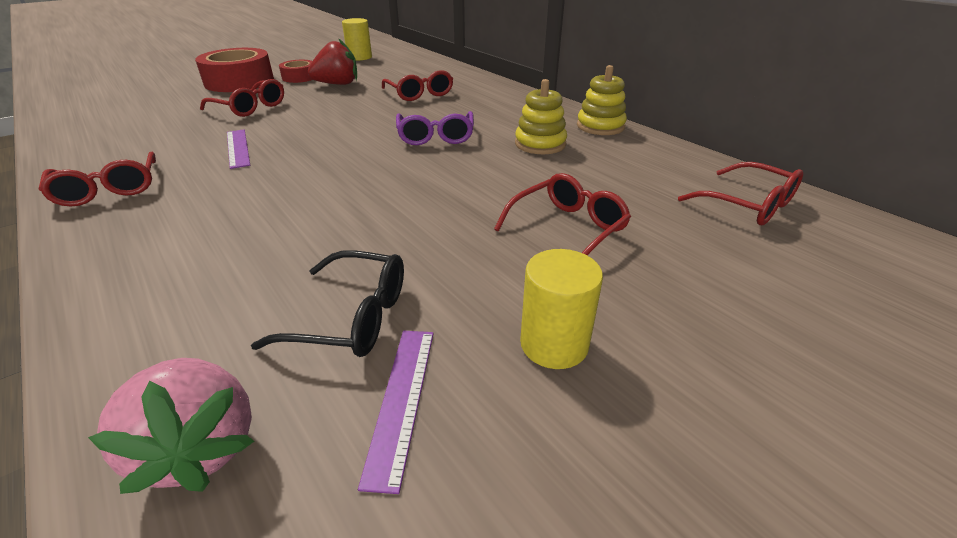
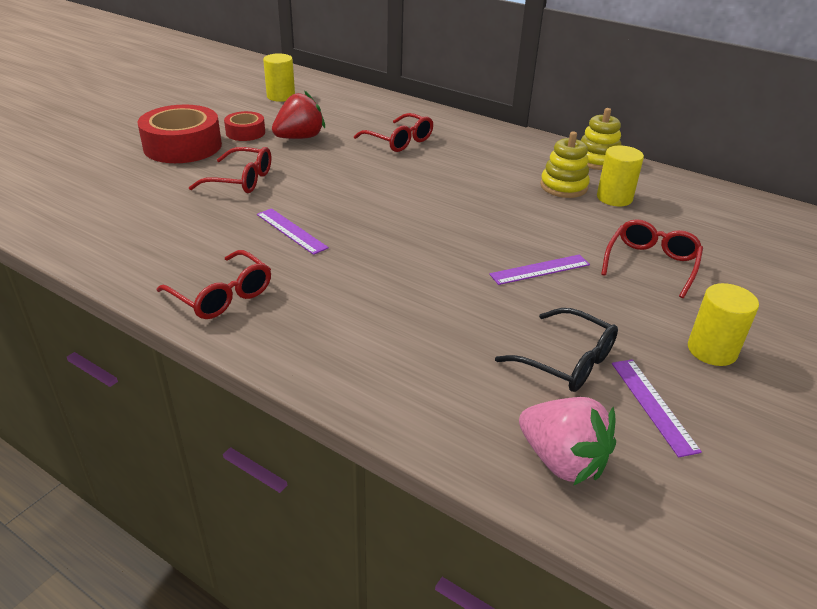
camera: 20 degrees left, 0 degrees up
(352, 317) = (567, 361): black glasses -> black glasses turned 45 degrees clockwise
(431, 214) = (540, 269): none -> purple ruler
(435, 137) = (466, 191): purple glasses -> none
(586, 160) = (614, 198): none -> yellow cylinder
(748, 205) = (757, 222): red glasses -> none

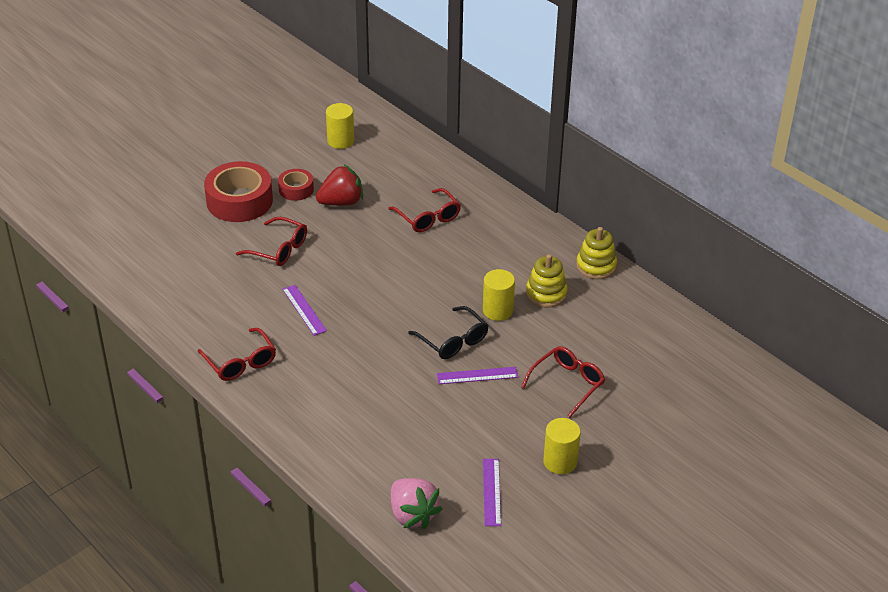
camera: 15 degrees right, 5 degrees up
(567, 361) = (453, 452): black glasses -> black glasses (453, 341)
(614, 198) = (582, 313): yellow cylinder -> yellow cylinder (497, 310)

